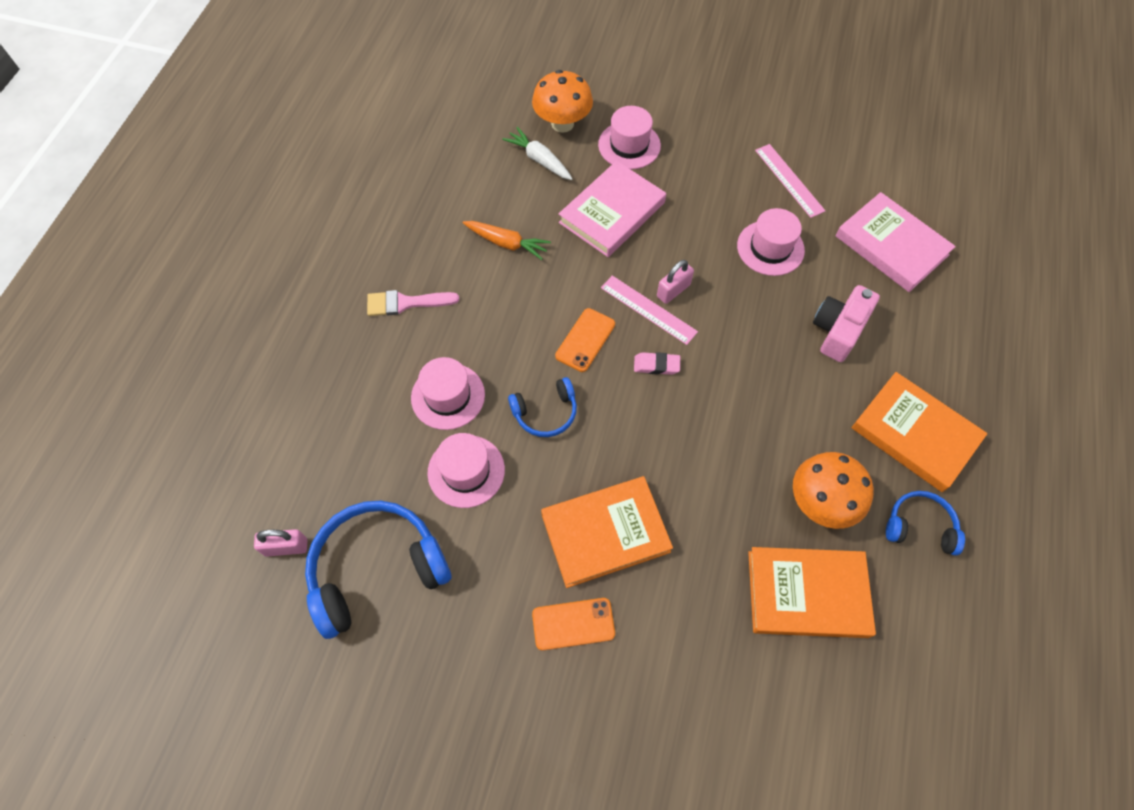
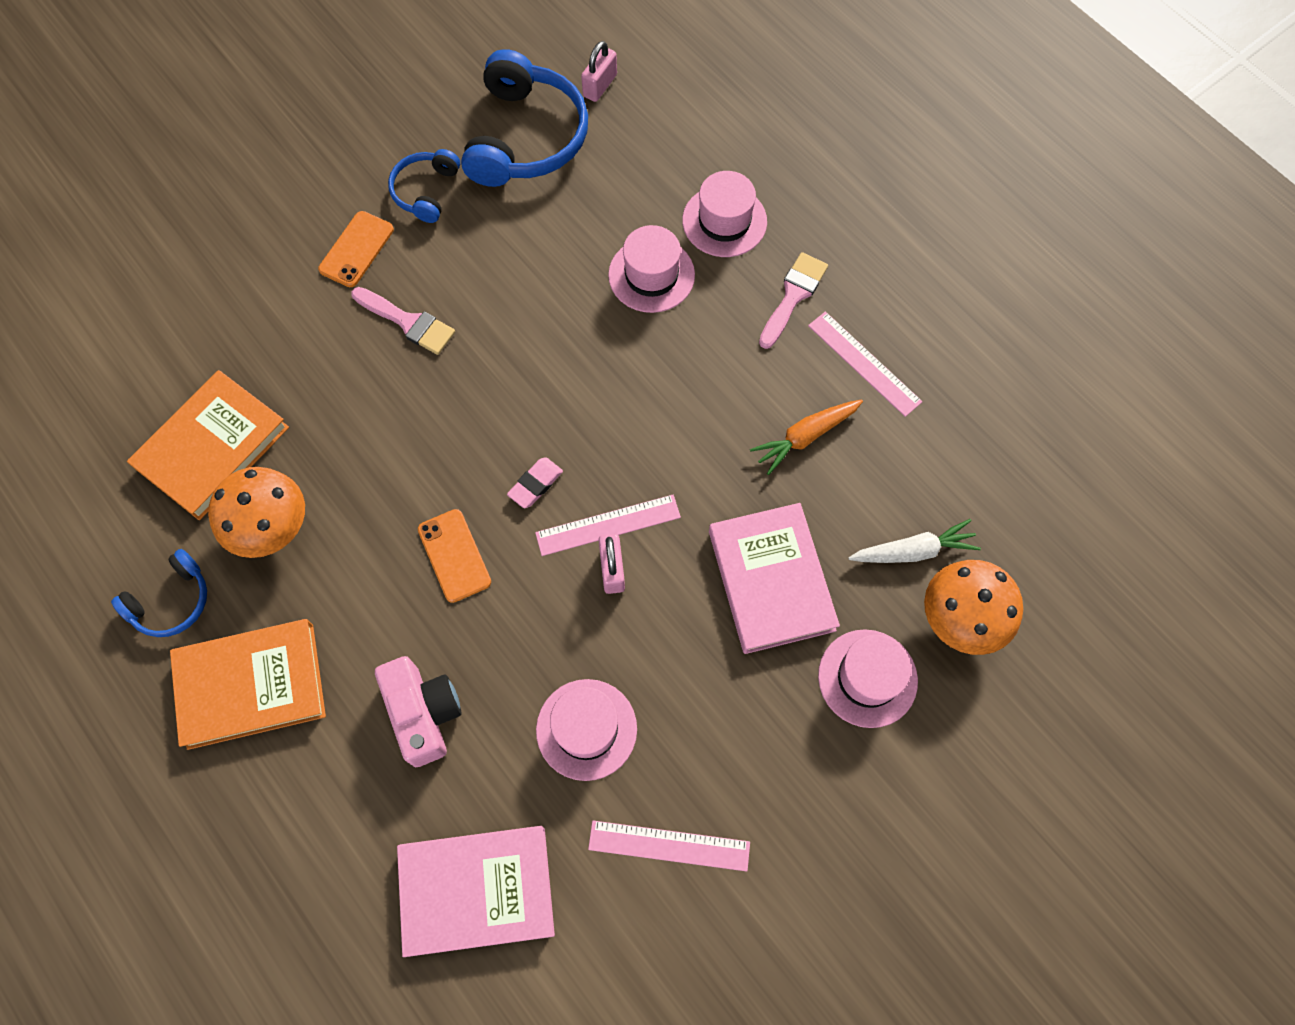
camera: 125 degrees right, 5 degrees up
(431, 240) = (864, 363): none -> pink ruler
(466, 471) = (560, 248): pink hat -> pink hat (724, 221)
(545, 413) = (566, 347): blue headphones -> blue headphones (425, 191)
(585, 340) = (619, 436): orange phone -> orange phone (454, 555)
(605, 533) = (408, 322): orange book -> pink brush

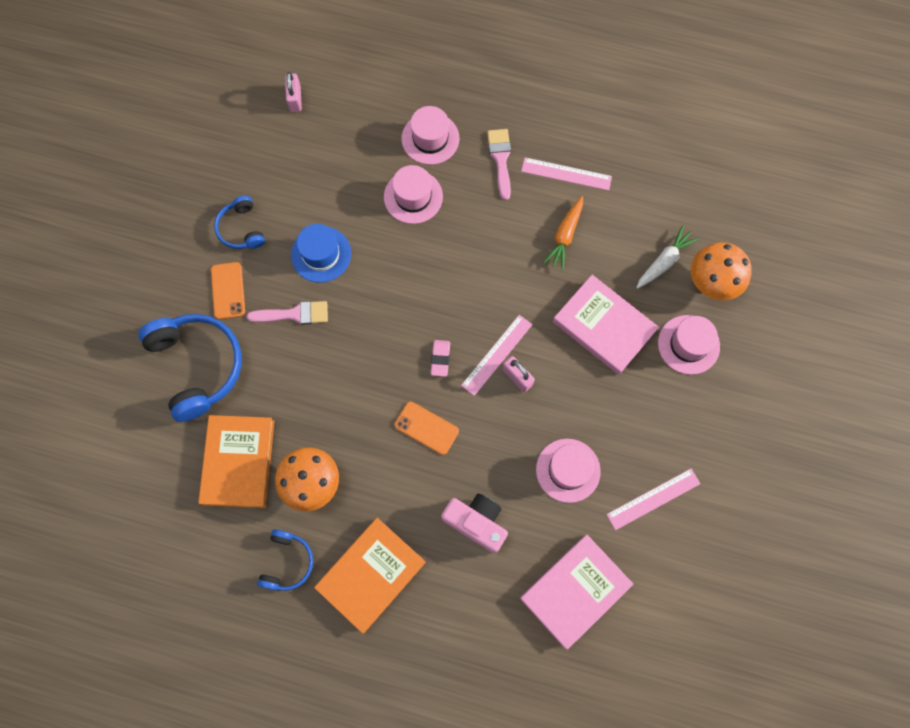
camera: 35 degrees left, 5 degrees up
(492, 274) = (321, 254): none -> blue hat
(526, 137) = (276, 158): blue headphones -> blue headphones (198, 366)

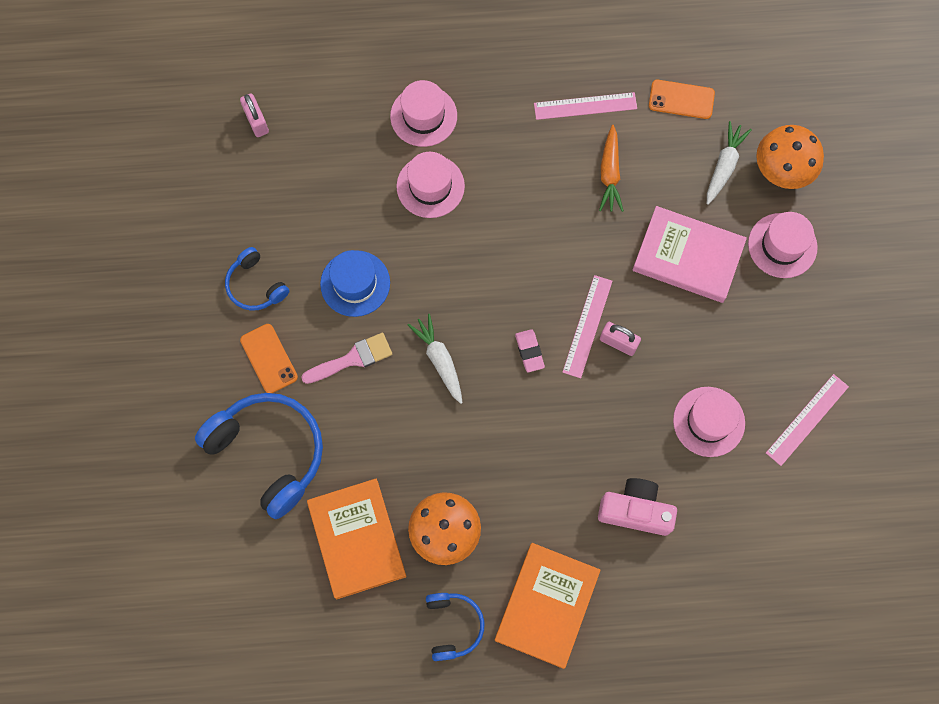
camera: 20 degrees left, 0 degrees up
(364, 340) = (439, 360): none -> white carrot
(426, 428) = (544, 430): orange phone -> orange phone (681, 99)
(500, 159) = (509, 113): pink brush -> none
(575, 591) = (764, 543): pink book -> none

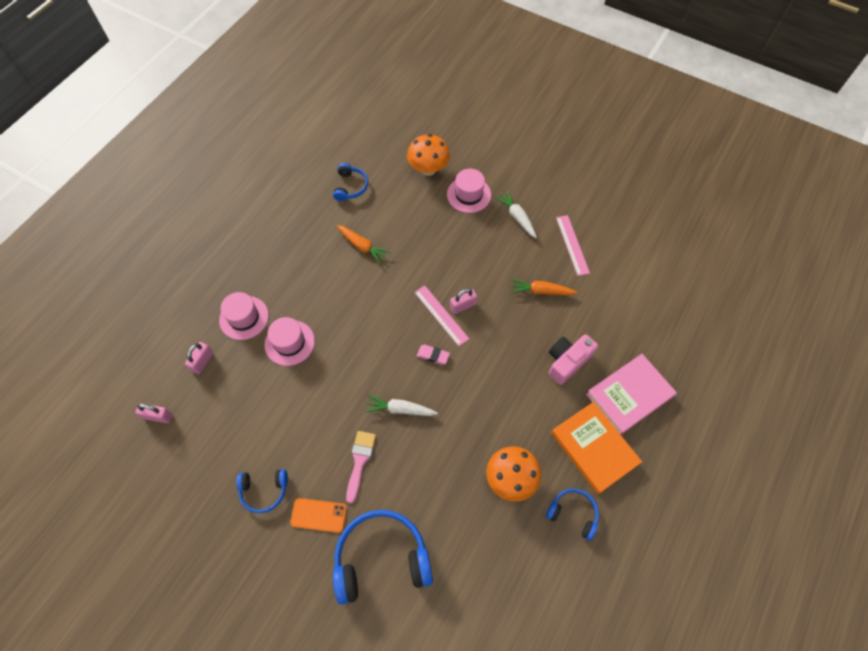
camera: 55 degrees left, 10 degrees down
(344, 115) = (202, 361): none -> pink padlock
(355, 283) = (313, 427): blue hat -> none
(357, 539) = (479, 538): orange book -> none
(585, 106) = (313, 233): pink ruler -> none
(681, 99) = (350, 187): orange phone -> blue headphones
(688, 256) = (440, 240): pink book -> pink book (629, 395)
(708, 421) = (541, 291): pink hat -> orange carrot
(724, 166) = (404, 192): white carrot -> white carrot (517, 217)

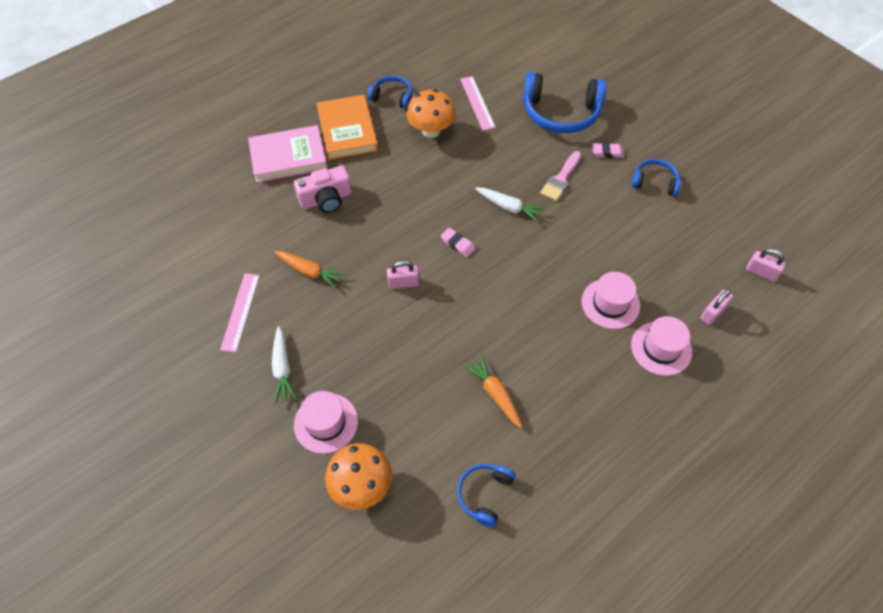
camera: 160 degrees left, 5 degrees down
(319, 515) = (607, 152): orange phone -> pink eraser
(441, 315) = (431, 281): pink ruler -> pink ruler (477, 103)
(573, 513) = (392, 97): blue headphones -> blue headphones turned 150 degrees clockwise

